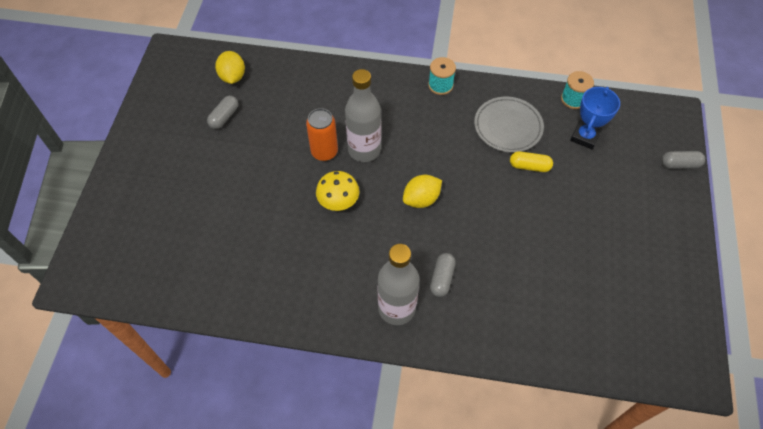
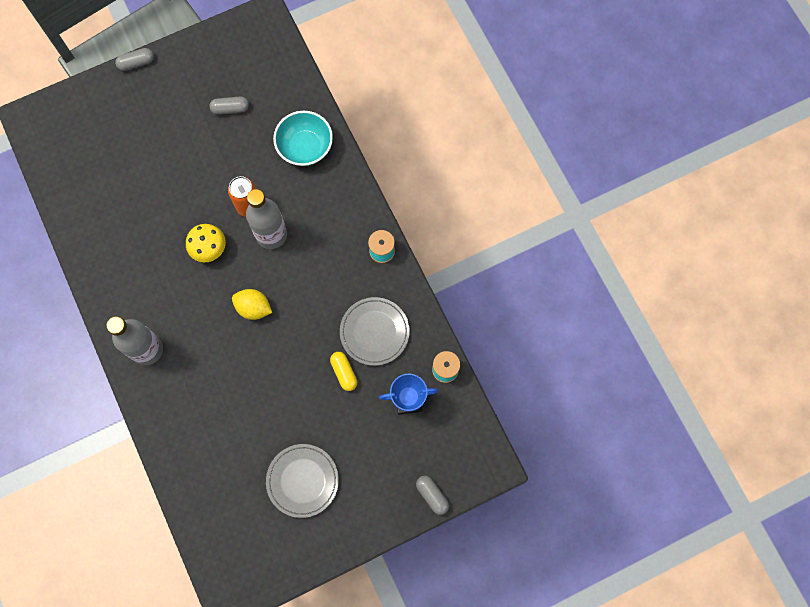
camera: 55 degrees right, 15 degrees up
(233, 77) = (274, 84): yellow lemon -> none
(307, 86) = (305, 147): none -> turquoise bowl
(442, 278) = (193, 366): grey capsule -> grey capsule (136, 63)
(612, 250) = (302, 481): none -> grey plate

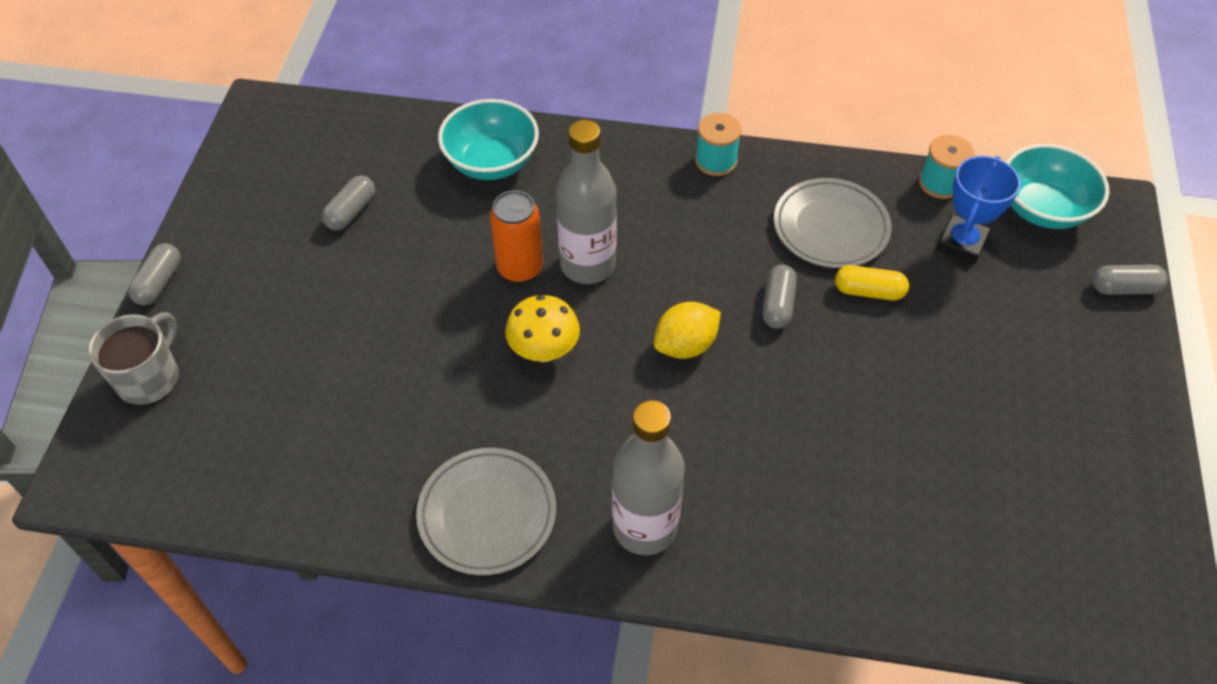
camera: 55 degrees left, 20 degrees down
(88, 101) = (150, 378): none -> grey mug
(302, 481) = (1014, 430): grey plate -> grey plate (487, 514)
(306, 335) = (777, 305): none -> grey capsule
(462, 430) = (1042, 209): none -> turquoise bowl

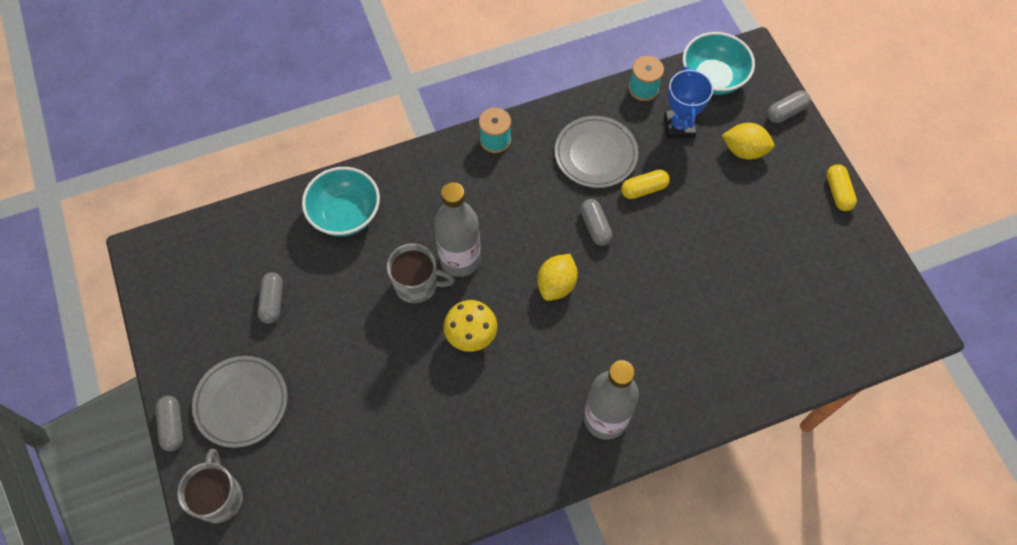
camera: 30 degrees left, 10 degrees up
(487, 514) = (507, 463): grey plate -> grey plate (241, 402)
(520, 268) = (417, 284): orange can -> grey mug
(1036, 307) = (744, 150): none -> yellow lemon
(1145, 415) = (838, 192): none -> yellow capsule

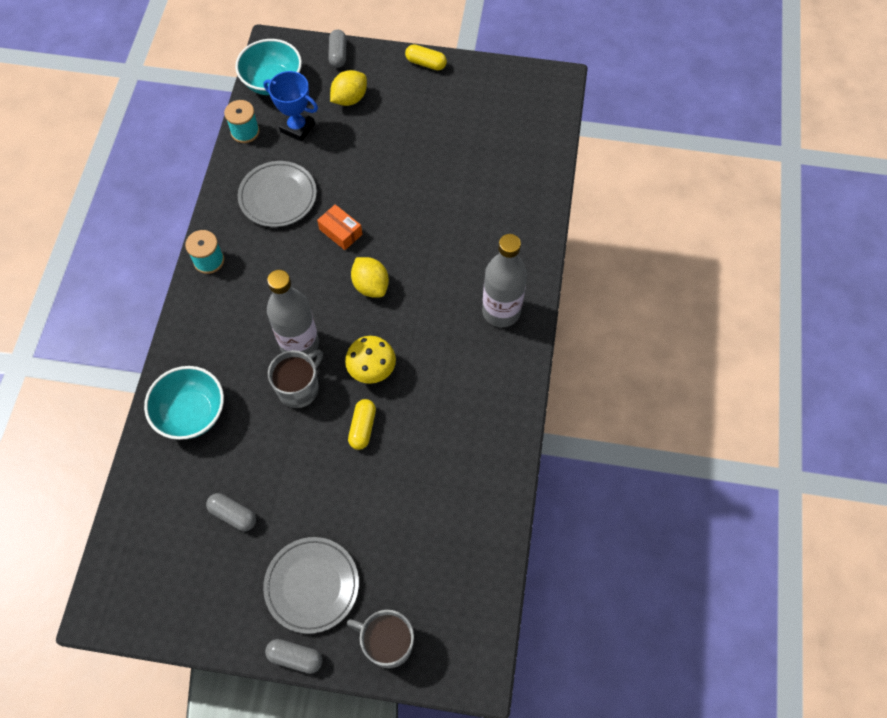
camera: 60 degrees left, 0 degrees up
(595, 227) = (340, 232): grey capsule -> orange box
(644, 189) = (333, 181): yellow capsule -> yellow capsule (362, 427)

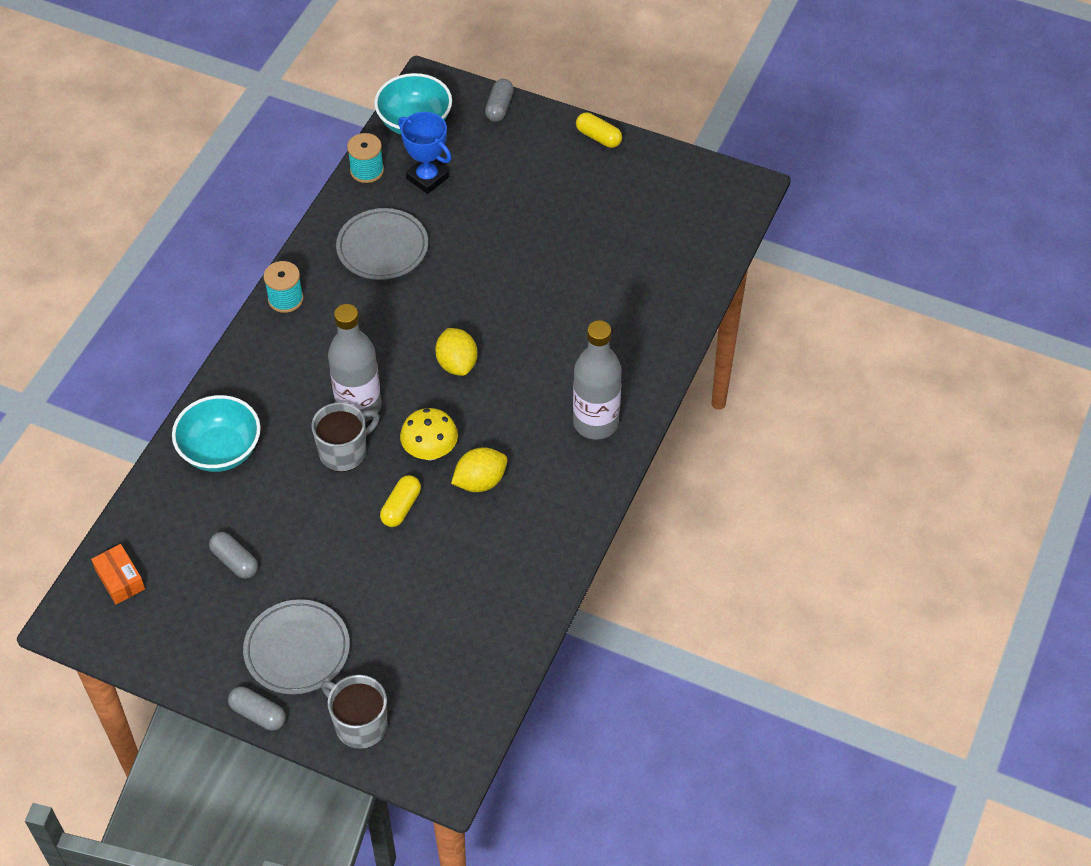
camera: 15 degrees right, 10 degrees down
(340, 232) = (441, 300): orange box -> orange box (120, 579)
(349, 99) = (497, 159): yellow lemon -> yellow lemon (480, 481)

